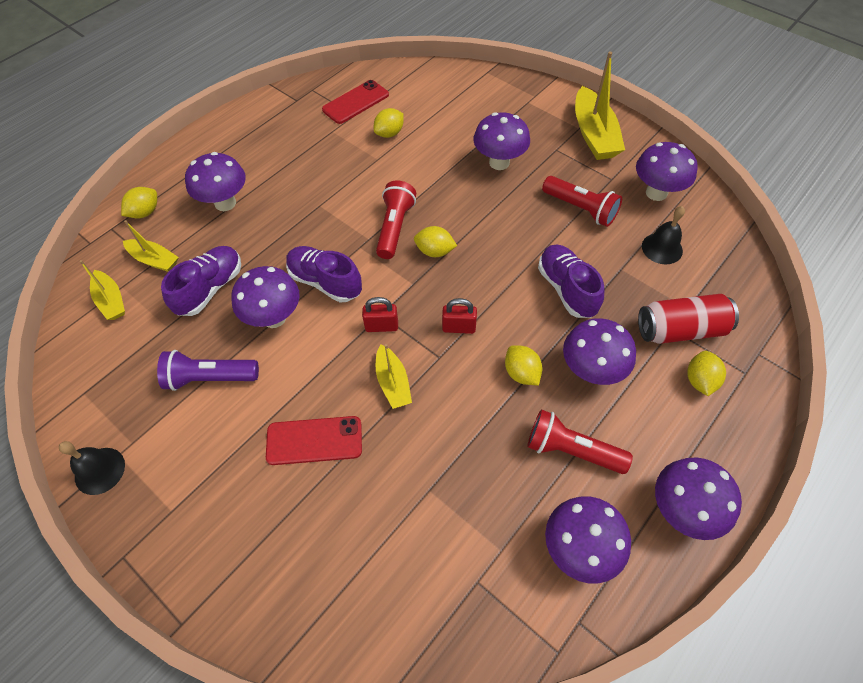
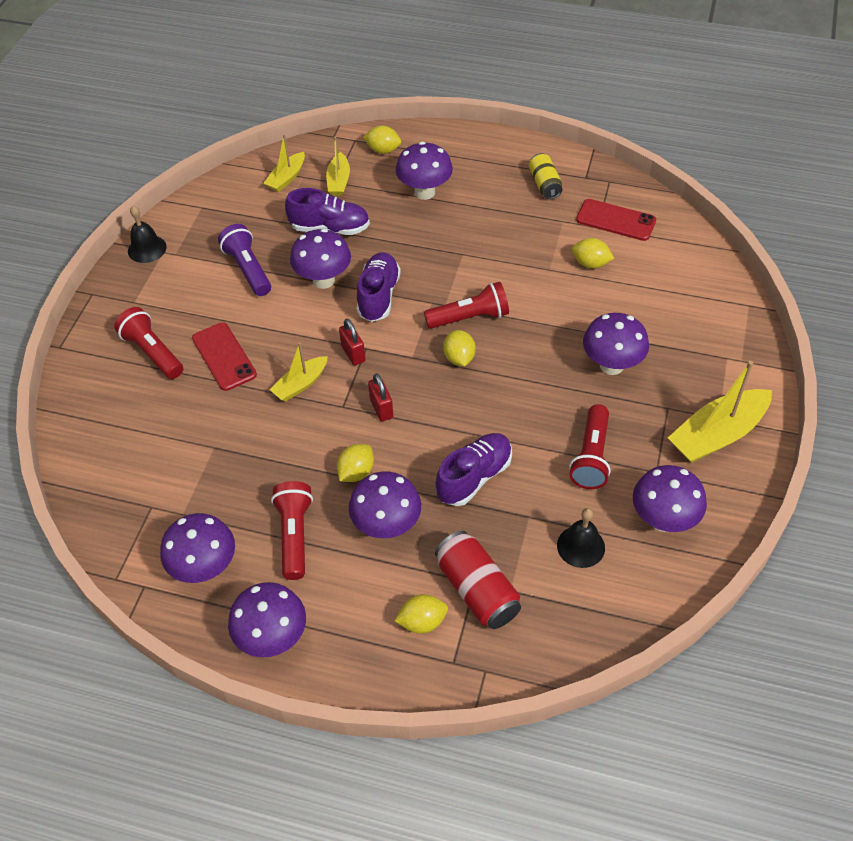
camera: 65 degrees right, 5 degrees down
(262, 513) = (152, 352): none -> red flashlight
(283, 125) = (544, 184): none -> yellow can

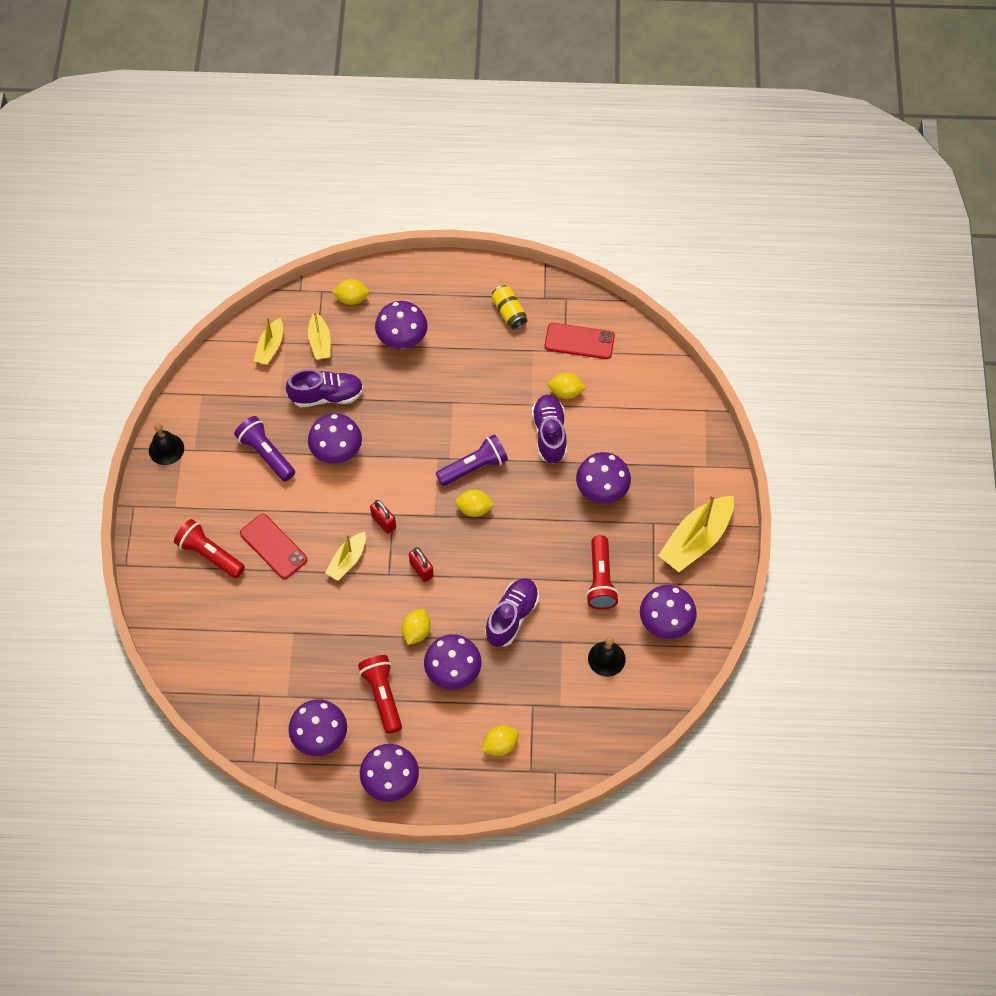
camera: 15 degrees left, 10 degrees up
(378, 296) = (390, 460): purple shoe -> purple shoe (549, 434)
(459, 358) = (474, 509): yellow lemon -> yellow lemon turned 60 degrees counterclockwise
(469, 317) = (474, 467): red flashlight -> purple flashlight
(477, 590) = (535, 711): red can -> none

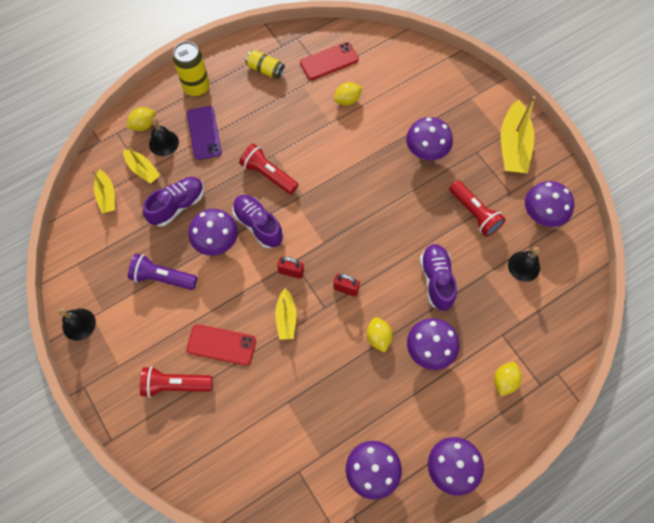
camera: 35 degrees left, 5 degrees up
(357, 327) = (164, 143): none -> black bell
(382, 696) = (392, 404): red flashlight -> red flashlight (268, 174)
(402, 340) = (204, 133): purple mushroom -> purple phone
(428, 290) = (196, 87): none -> yellow can
(474, 467) = (325, 190): purple flashlight -> none
(474, 509) = (349, 220): yellow lemon -> none
(549, 434) = (359, 135): purple shoe -> purple shoe (258, 225)

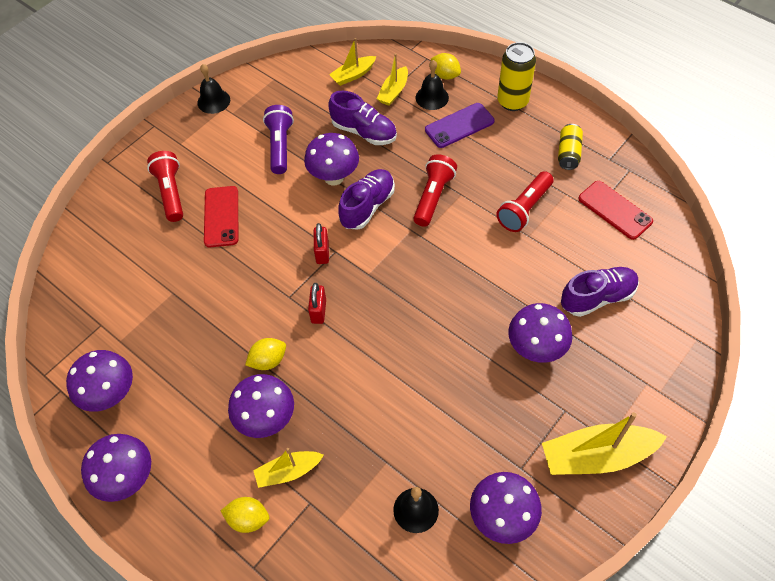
camera: 75 degrees right, 10 degrees down
(286, 318) = (266, 264): yellow boat -> yellow boat (288, 472)
(347, 100) = (569, 244): yellow lemon -> none
(436, 280) = (360, 405): purple shoe -> purple shoe (597, 297)
(474, 213) = (470, 429): red flashlight -> red flashlight (524, 209)

